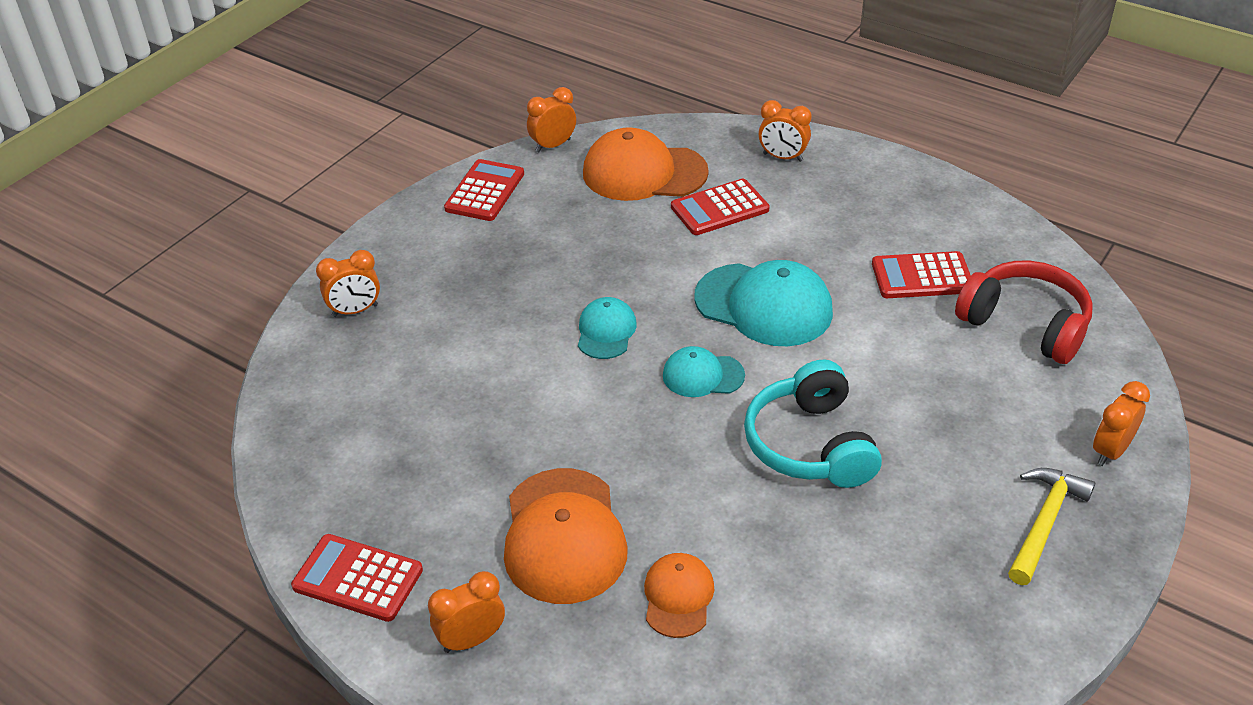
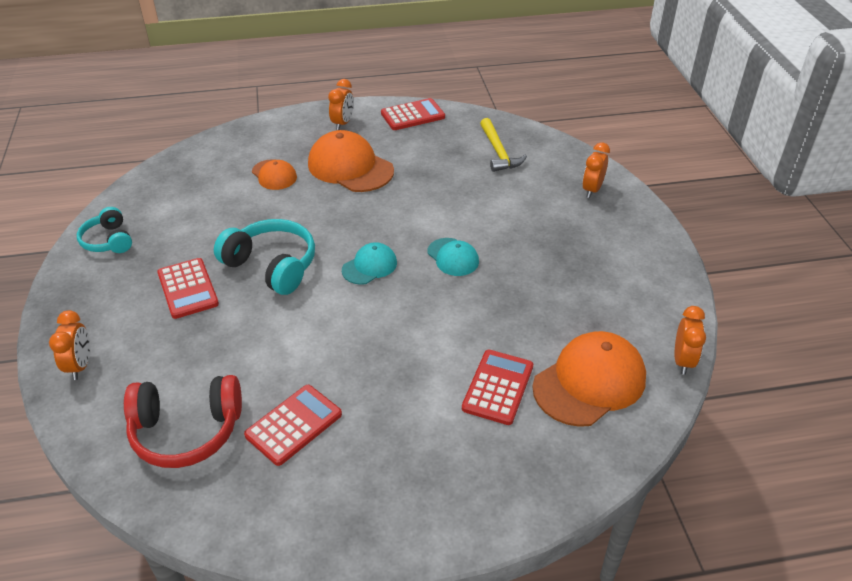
camera: 135 degrees right, 0 degrees up
(485, 191) = (657, 295): red calculator -> red calculator (188, 289)
(764, 305) = (382, 330): turquoise cap -> none
(782, 157) = (513, 477): orange clock -> none
(1001, 627) = (108, 240): none -> turquoise headphones
(1044, 522) = (107, 300): yellow hammer -> yellow hammer (498, 152)

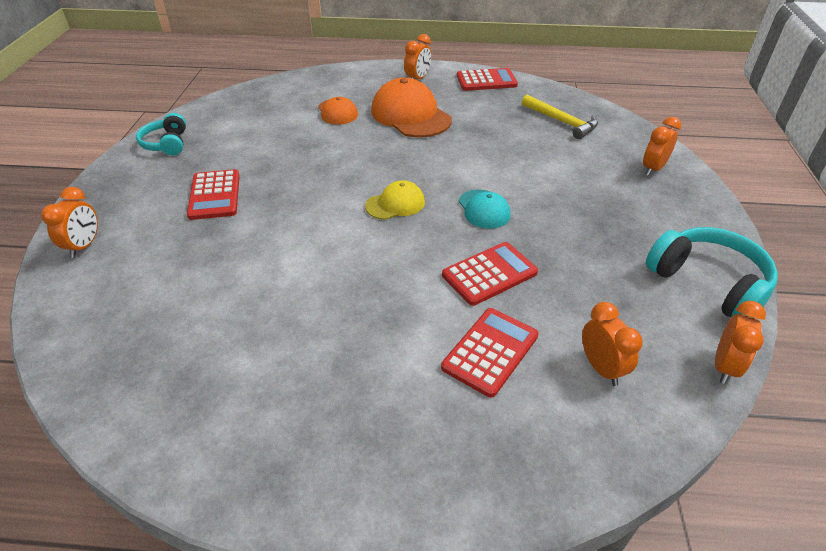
camera: 15 degrees right, 0 degrees up
(186, 431) = (147, 328): red headphones -> none
(272, 266) = (301, 188): turquoise headphones -> turquoise headphones (708, 283)
(294, 425) = (254, 345): red calculator -> red calculator (489, 274)
(369, 266) = (395, 204): turquoise cap -> yellow cap
(498, 152) = (562, 122): yellow hammer -> yellow hammer turned 45 degrees counterclockwise
(589, 382) = (601, 368): orange cap -> orange clock

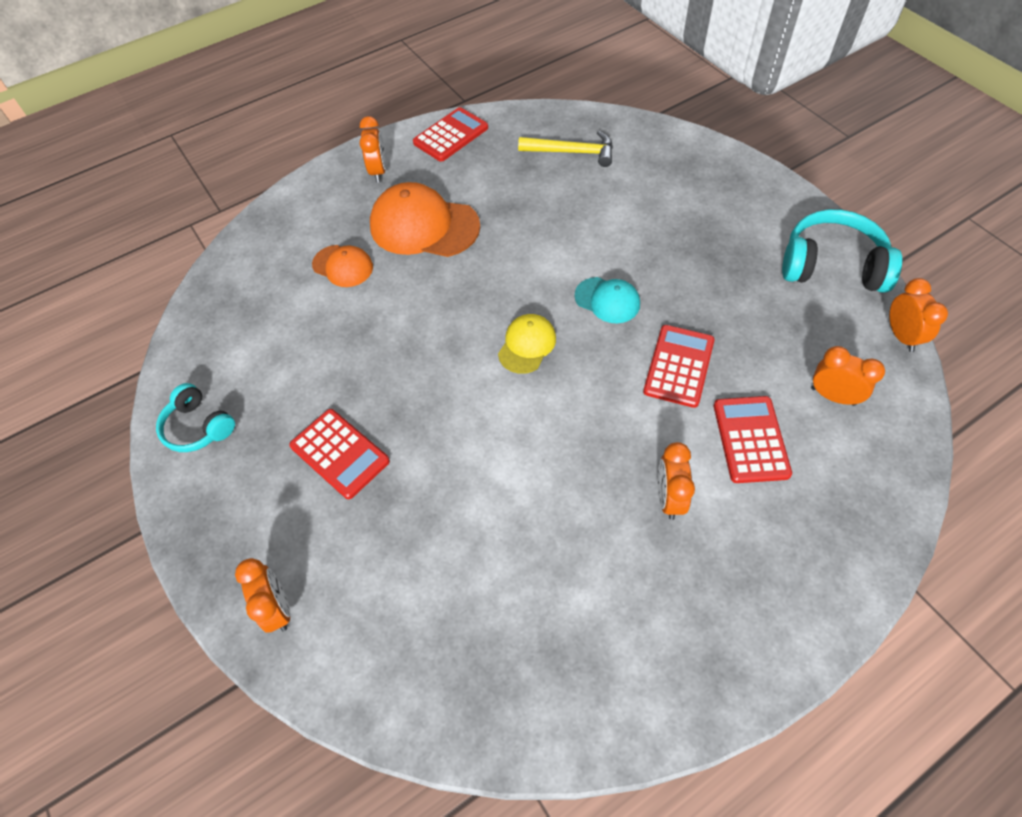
camera: 35 degrees left, 15 degrees up
(653, 169) = (695, 167): orange clock -> orange clock (669, 498)

